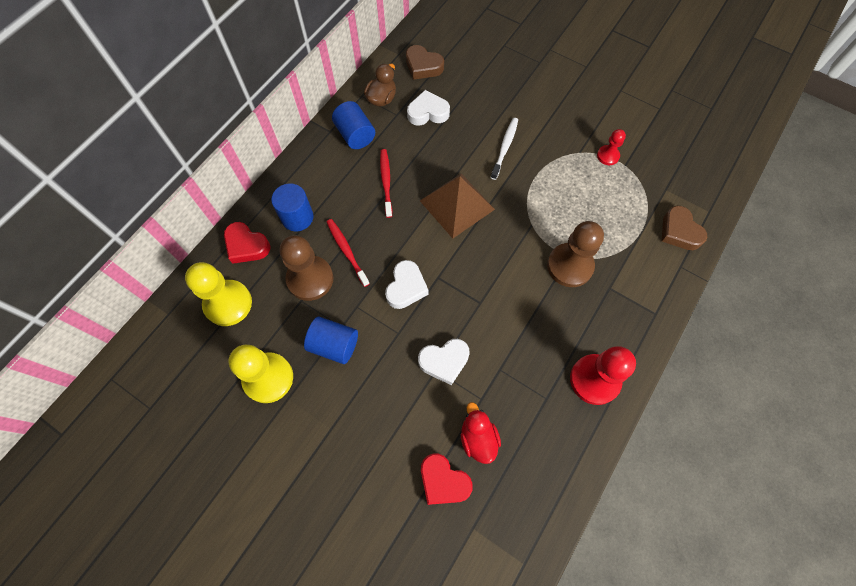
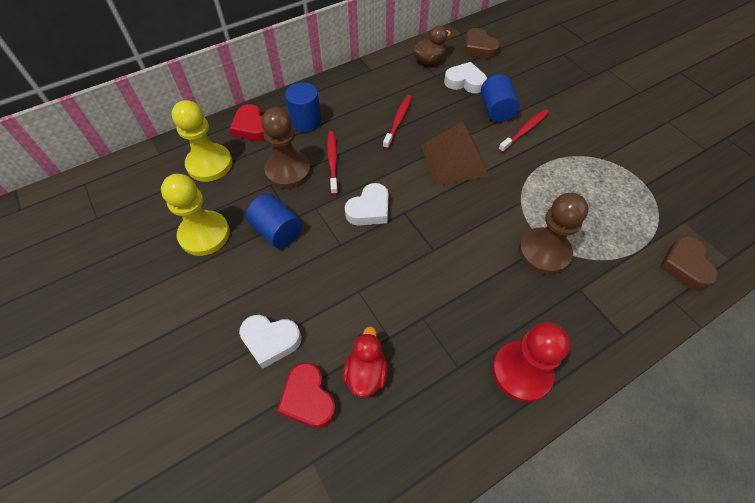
camera: 25 degrees right, 10 degrees down
(355, 135) = (391, 79): blue cylinder -> blue cylinder (496, 110)
(444, 361) = (370, 287): white heart -> white heart (270, 341)
(505, 147) = (525, 130): white toothbrush -> red toothbrush
(608, 156) = (630, 171): red pawn -> none

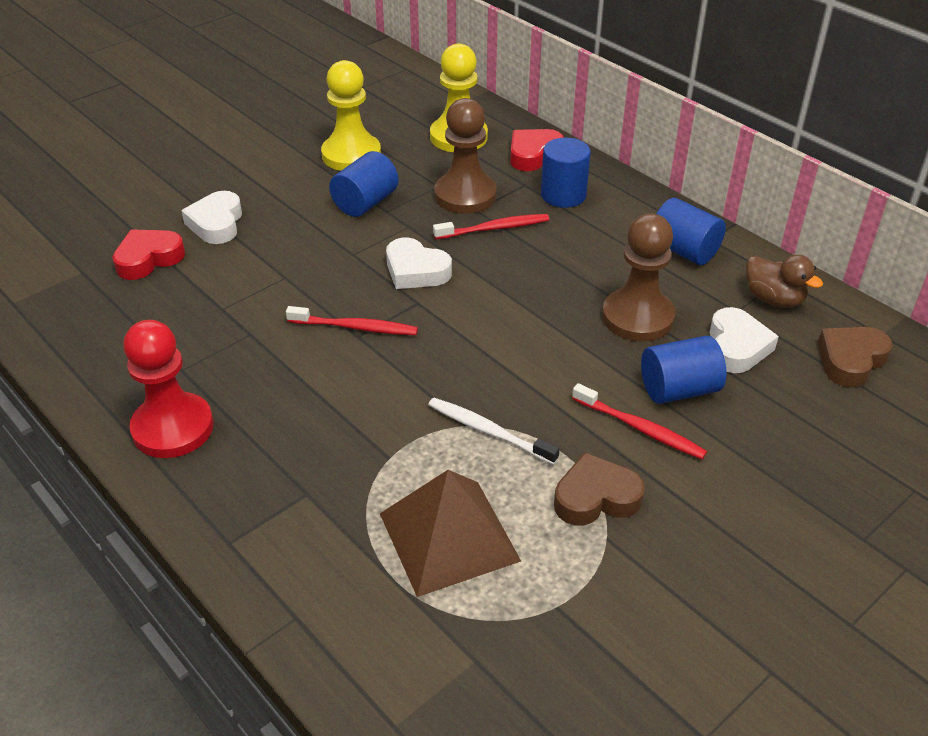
camera: 80 degrees right, 15 degrees down
(366, 373) = (176, 295): red duck -> none
(379, 82) = (684, 251): none -> blue cylinder
(398, 121) = (601, 279): red toothbrush -> red toothbrush (355, 327)
(454, 160) = (536, 345): brown pyramid -> brown pyramid (449, 536)
(526, 193) = (488, 431): none -> white toothbrush
(544, 252) = (370, 452): brown pawn -> brown pawn (637, 317)
(684, 266) = (369, 645): brown heart -> brown heart (596, 497)

